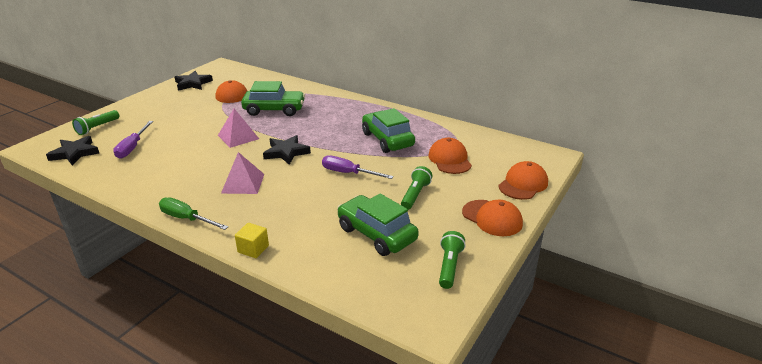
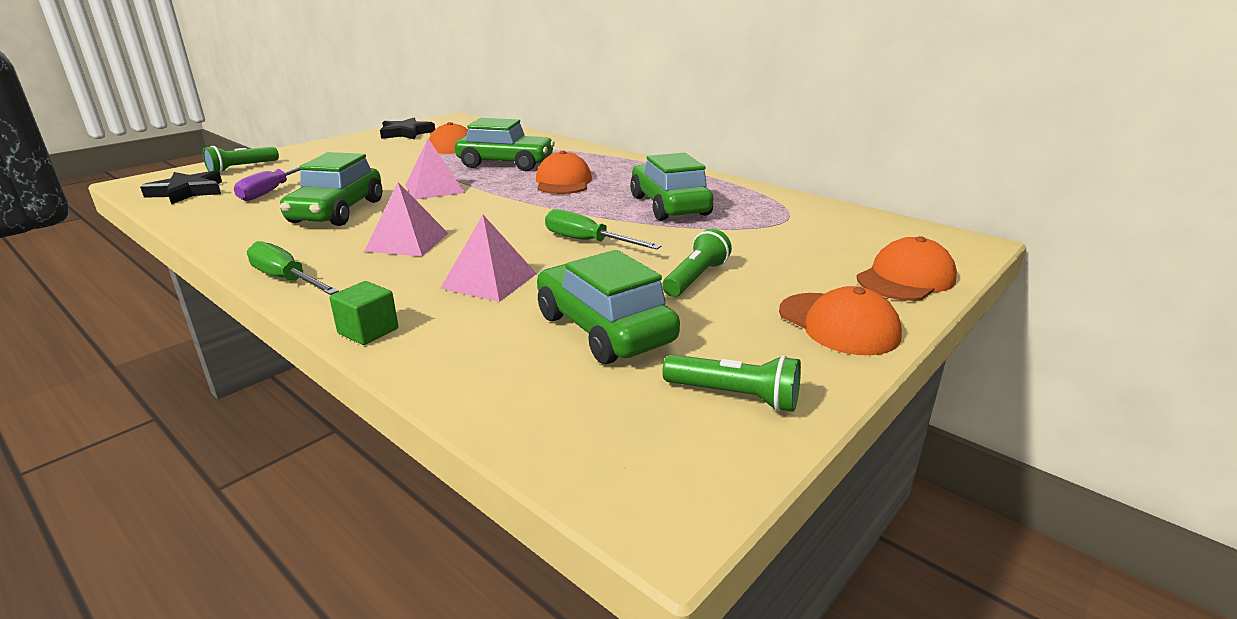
camera: 10 degrees right, 5 degrees down
(186, 162) = (337, 211): none -> green car
(253, 249) = (368, 331): yellow cube -> green cube
(286, 152) = (498, 210): black star -> none
(303, 208) = (489, 280): none -> pink pyramid
(348, 173) = (587, 241): purple screwdriver -> green screwdriver
(449, 159) = (771, 236): orange cap -> orange cap (563, 182)
(449, 266) = (734, 396): green flashlight -> green flashlight turned 90 degrees clockwise

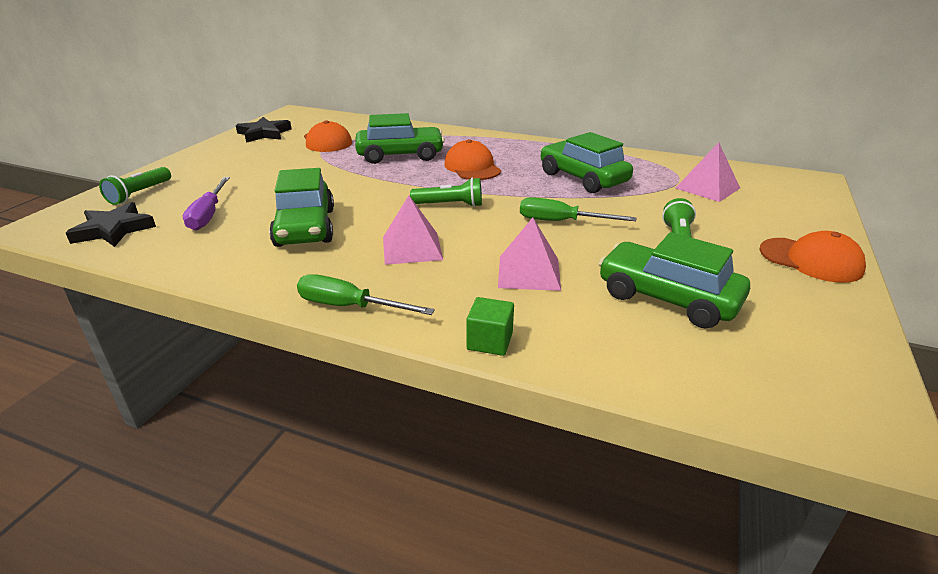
camera: 20 degrees left, 5 degrees up
(434, 189) = (368, 190): pink pyramid -> pink pyramid (707, 188)
(734, 396) = (815, 333): green flashlight -> green flashlight (450, 205)
(906, 278) = (809, 215): orange cap -> none

